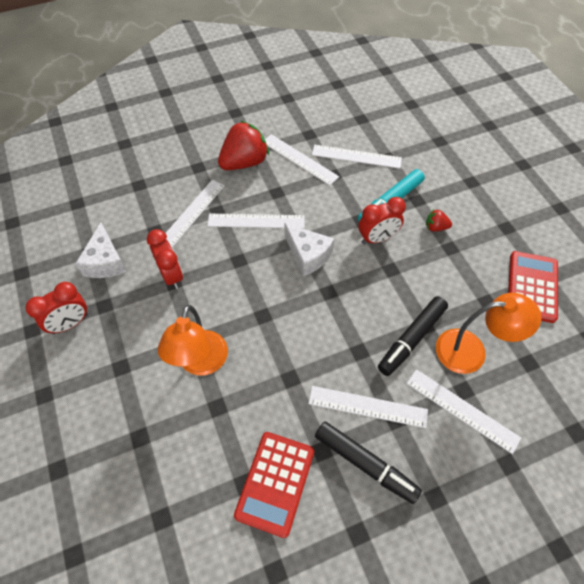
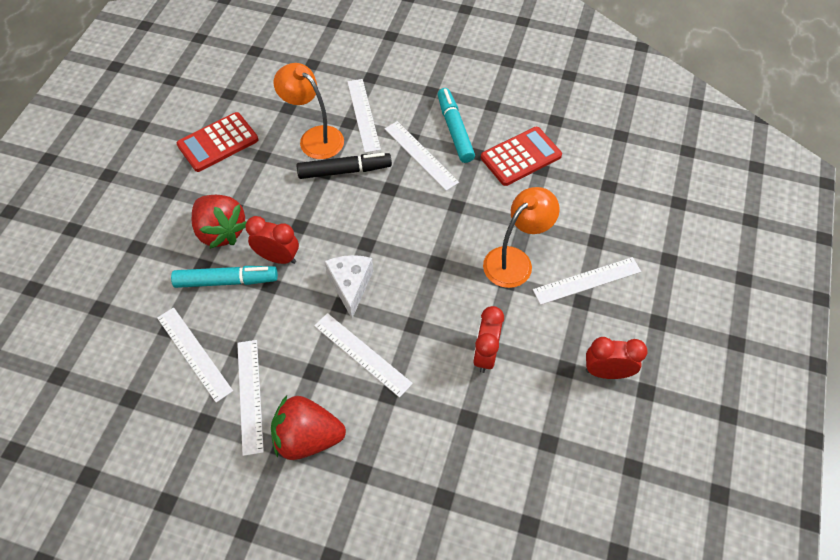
camera: 140 degrees left, 0 degrees up
(105, 262) = (539, 417): white cheese -> none
(191, 214) = (416, 411): white ruler -> white ruler (587, 280)
(365, 464) = (455, 130): black marker -> turquoise marker
(435, 227) = (221, 231): red strawberry -> red strawberry, size x2.17

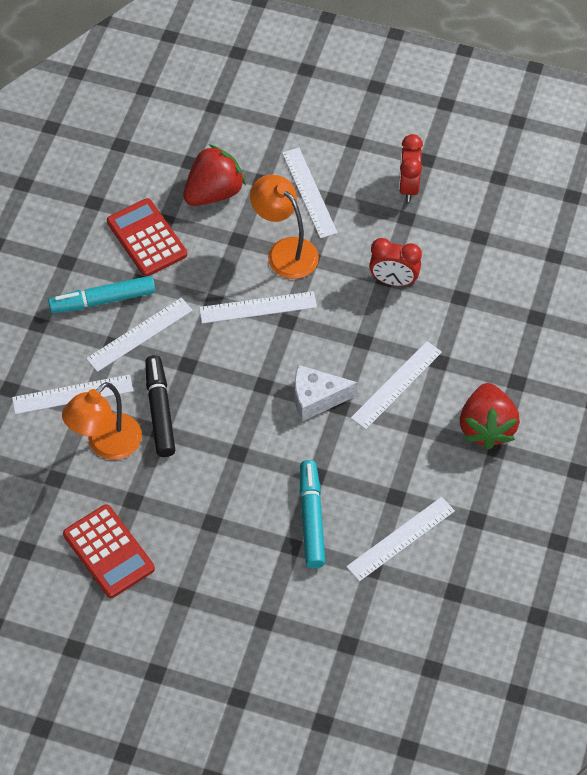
camera: 90 degrees left, 0 degrees up
(221, 231) = (244, 532): red strawberry -> red strawberry (214, 192)
(250, 395) = (445, 481): white ruler -> white ruler (258, 307)
(278, 257) = (281, 470): red clock -> none

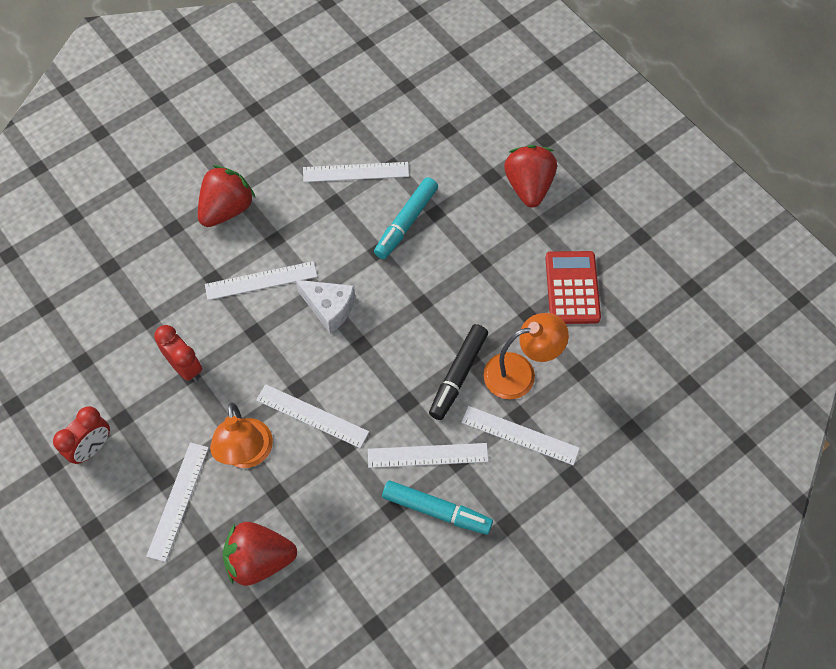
camera: 145 degrees left, 5 degrees up
(146, 238) = (355, 550): red calculator -> none
(220, 632) = (528, 186): none -> red strawberry

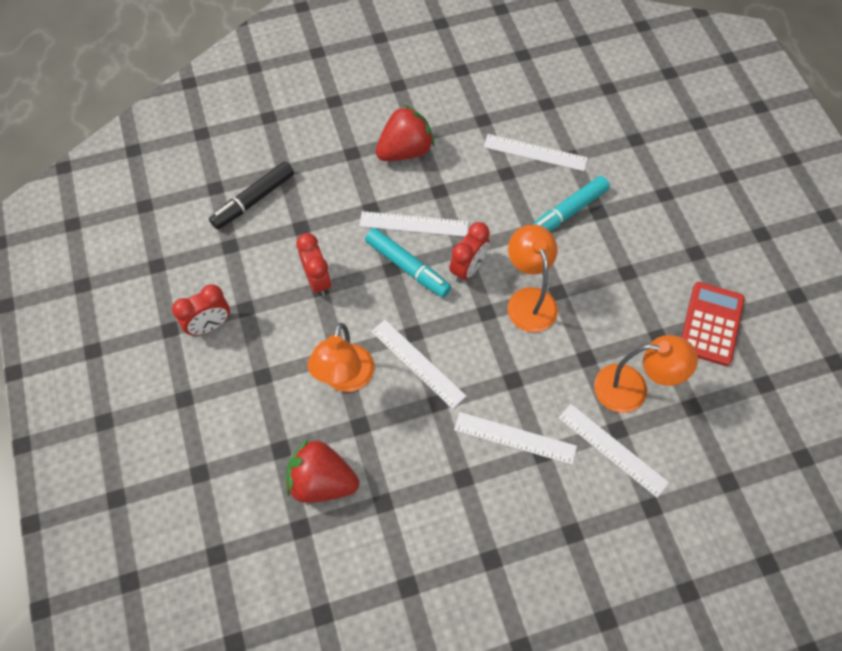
camera: 20 degrees right, 0 degrees up
(178, 501) = (268, 400): white ruler -> none
(329, 308) = (468, 268): white cheese -> red clock
(397, 320) = (529, 300): none -> orange lamp
(436, 510) = (506, 494): turquoise marker -> turquoise marker (407, 267)
(458, 375) = (570, 371): black marker -> black marker (253, 200)
(528, 186) = (698, 214): red strawberry -> none

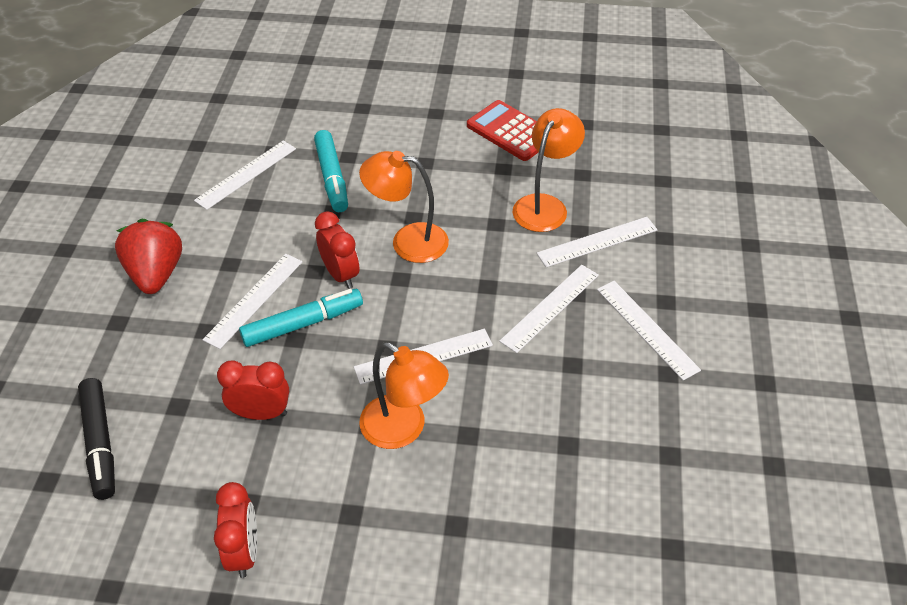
camera: 65 degrees left, 15 degrees down
(322, 481) = (516, 495): red strawberry -> none
(531, 526) = (646, 329): none -> white ruler

